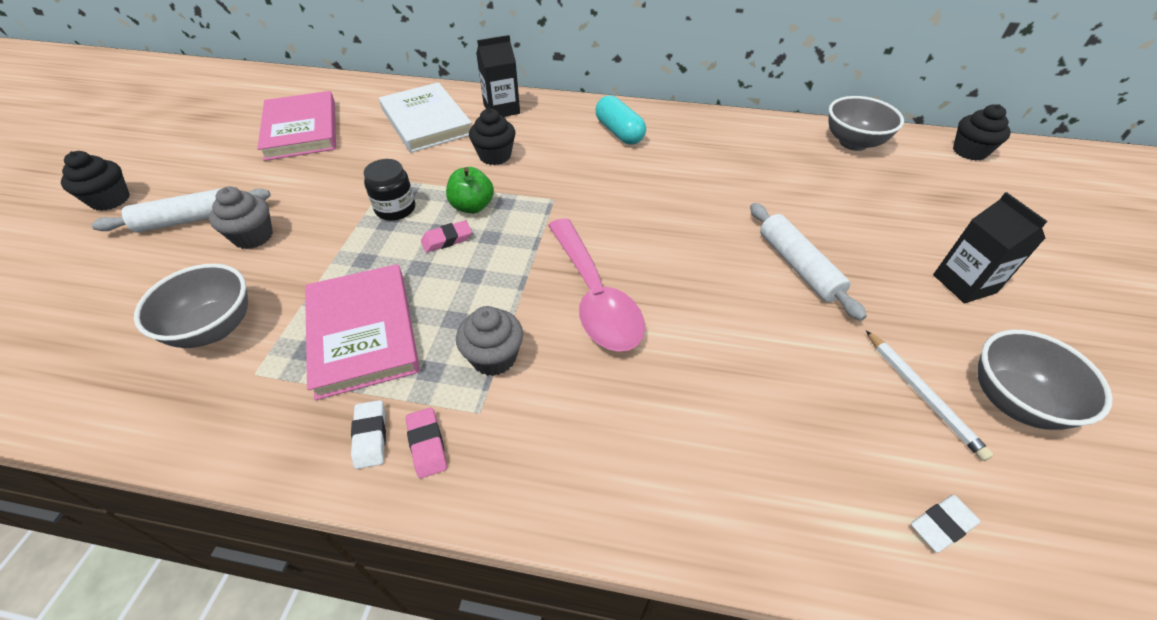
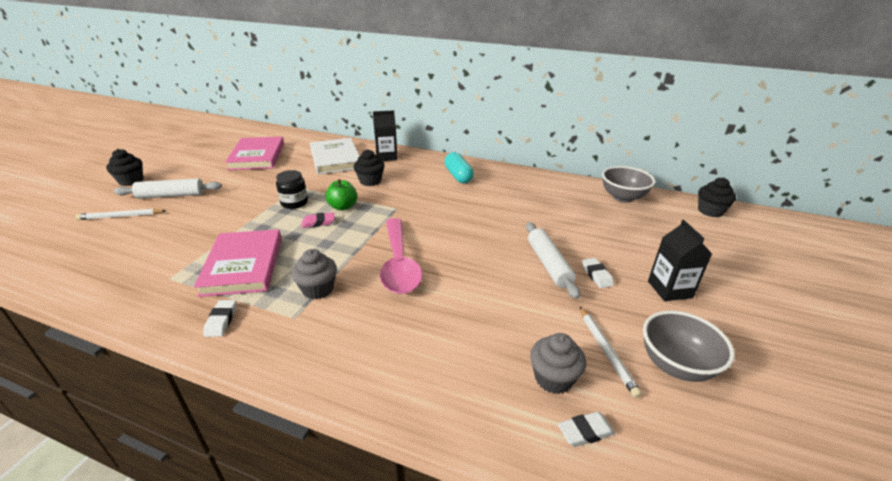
camera: 10 degrees right, 15 degrees down
(123, 270) = (121, 216): none -> white pencil
(214, 328) = (158, 252): grey bowl -> none
(253, 236) = (202, 208): grey cupcake -> grey cupcake (553, 378)
(427, 445) = (253, 330): pink eraser -> none
(866, 275) = (596, 275): none -> white eraser

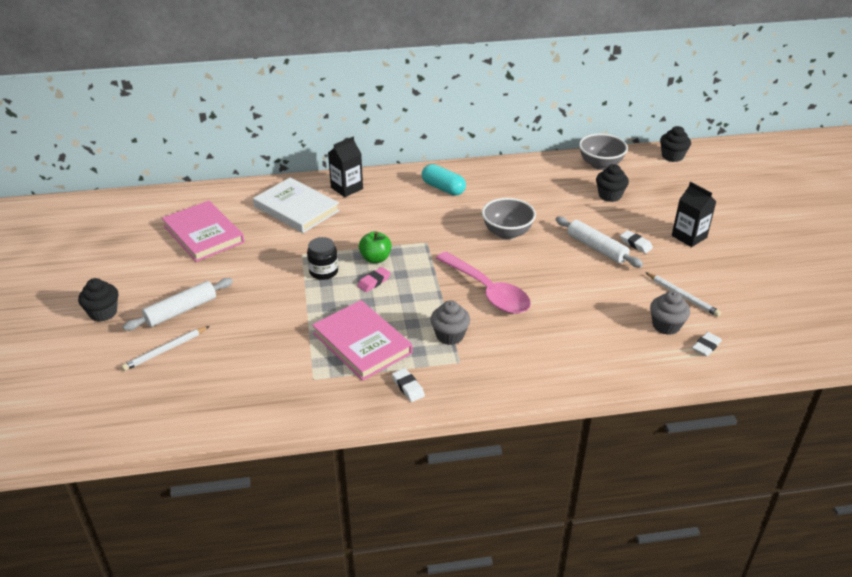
camera: 30 degrees left, 5 degrees up
(370, 181) = (366, 222): black cupcake -> black cupcake (609, 195)
(676, 365) = (726, 288): grey bowl -> grey bowl (507, 233)

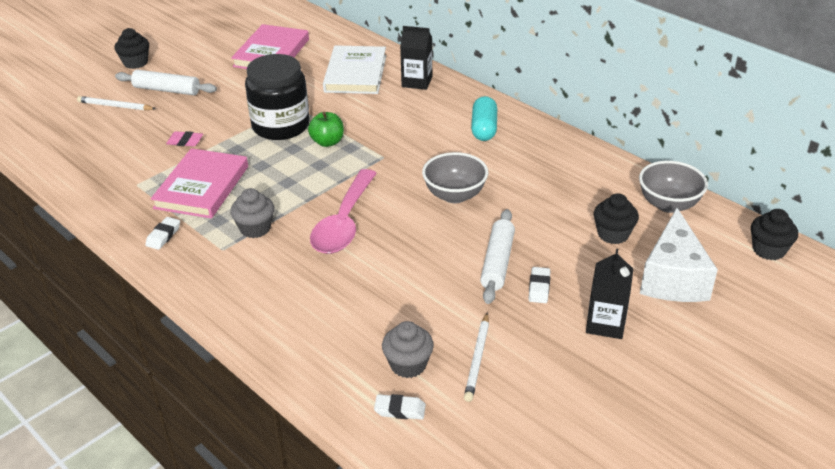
camera: 55 degrees right, 0 degrees up
(323, 271) = (281, 126): black jar -> black jar, size x1.91
(374, 282) = (292, 156): pink eraser -> pink eraser (185, 142)
(668, 196) = (673, 277): none -> white cheese

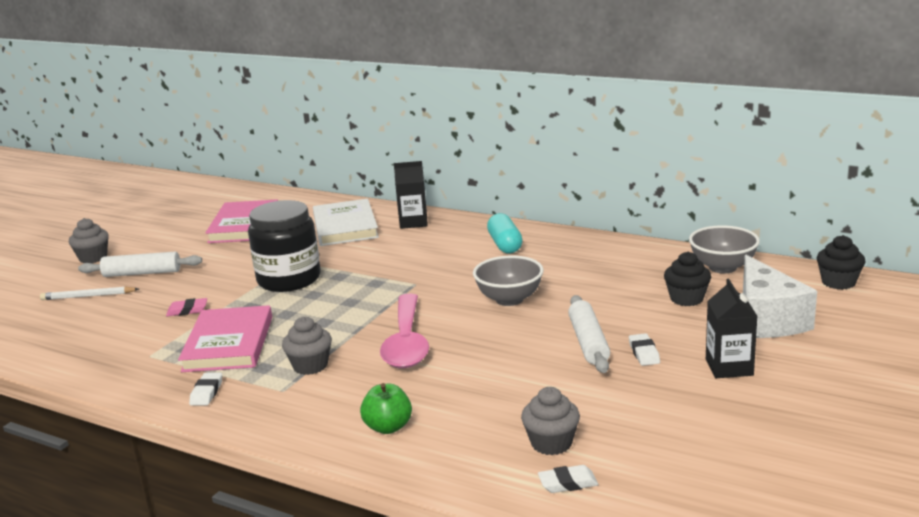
camera: 15 degrees left, 15 degrees down
(135, 63) = (93, 258): black cupcake -> grey cupcake
(327, 142) = (348, 283): green apple -> green apple (388, 427)
(477, 359) = (621, 422): white pencil -> none

